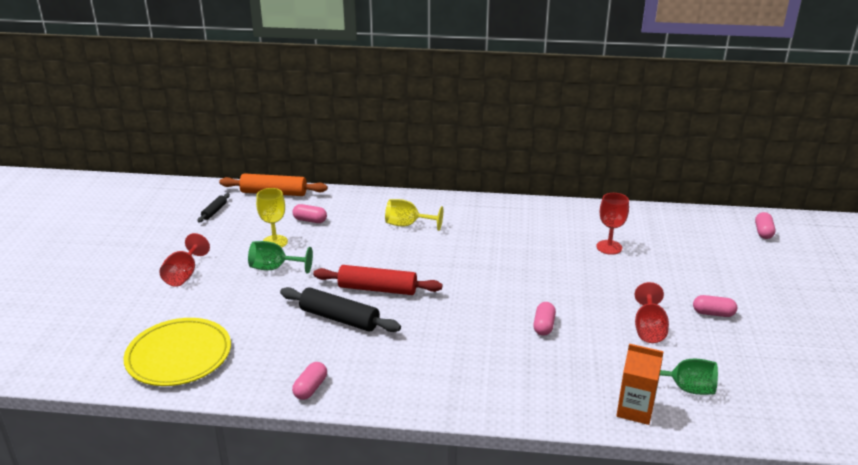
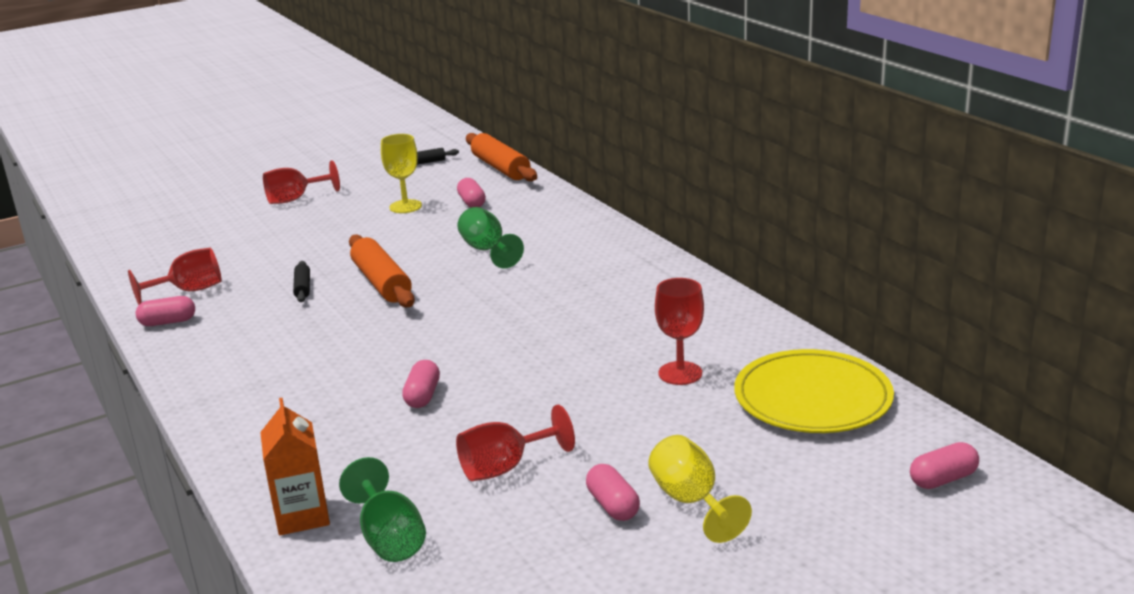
camera: 55 degrees right, 5 degrees down
(179, 355) = (164, 251): yellow plate -> yellow plate (812, 398)
(271, 364) = (189, 291): none -> red goblet
(274, 268) = (357, 226): green goblet -> green goblet (487, 250)
(339, 318) = (303, 287): black rolling pin -> black rolling pin, size x0.51
(377, 289) = (382, 283): red rolling pin -> orange rolling pin
(407, 225) = (538, 246): yellow goblet -> yellow goblet (691, 501)
(544, 326) = (422, 396): pink capsule -> pink capsule turned 60 degrees counterclockwise

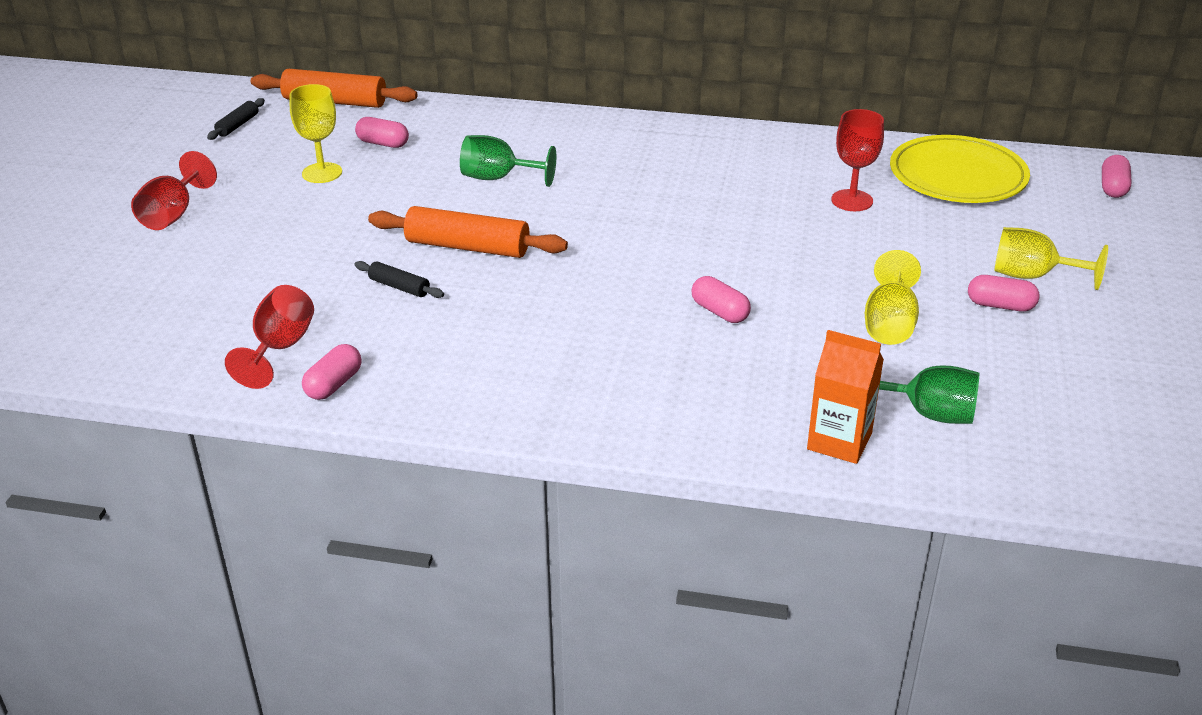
camera: 50 degrees left, 10 degrees up
(505, 468) = (889, 324): red goblet -> yellow goblet

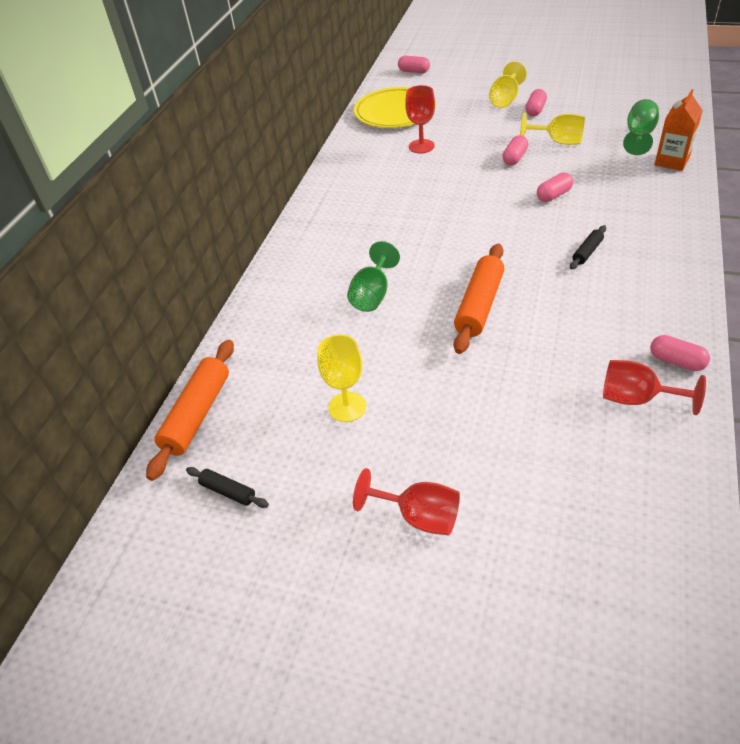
camera: 80 degrees left, 10 degrees up
(383, 143) = (297, 369): pink capsule -> pink capsule (514, 158)
(399, 287) = (539, 338): black rolling pin -> black rolling pin (587, 252)

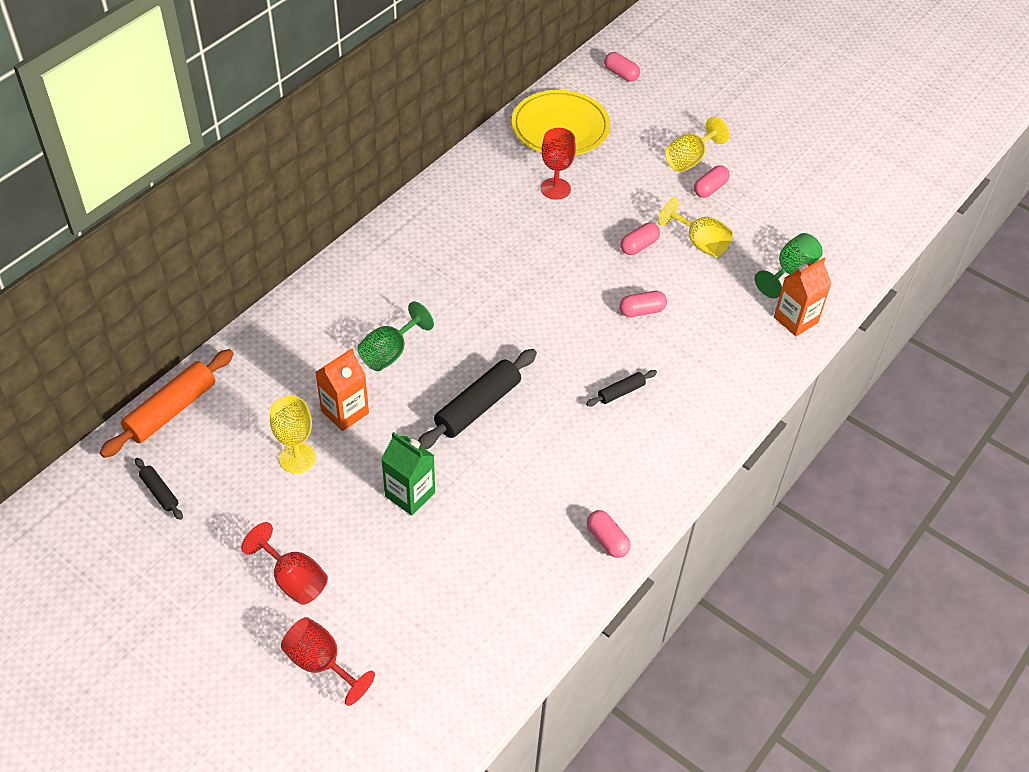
camera: 15 degrees right, 5 degrees up
(365, 353) = (345, 412): none -> orange carton
(474, 395) = (410, 494): none -> green carton
(479, 305) = (478, 407): orange rolling pin -> black rolling pin
(636, 399) = (543, 559): red goblet -> red goblet (321, 663)

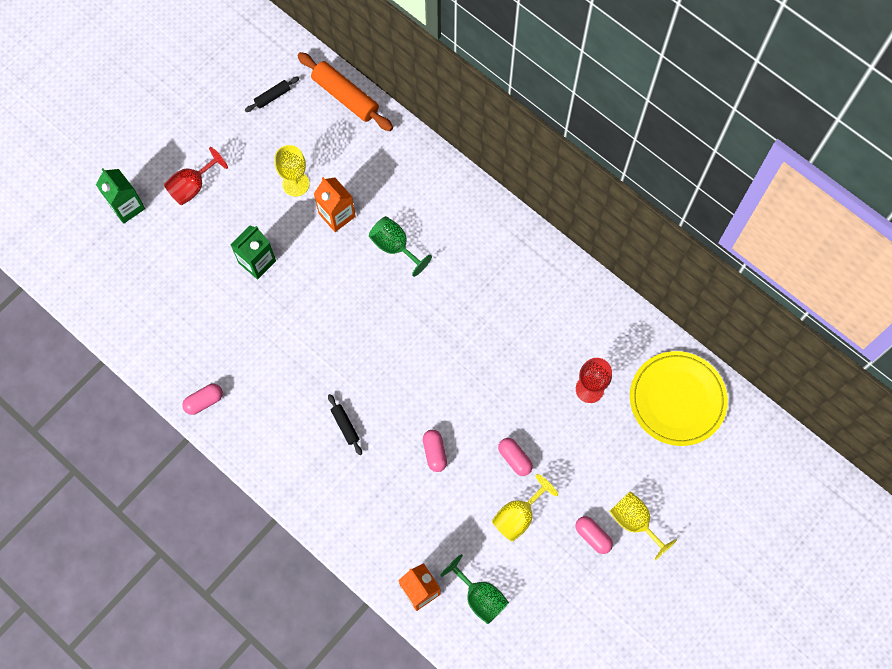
camera: 95 degrees right, 20 degrees up
(321, 663) = (127, 207): red goblet -> green carton
(478, 407) = (336, 312): black rolling pin -> none
(621, 74) = (765, 467): pink capsule -> none

